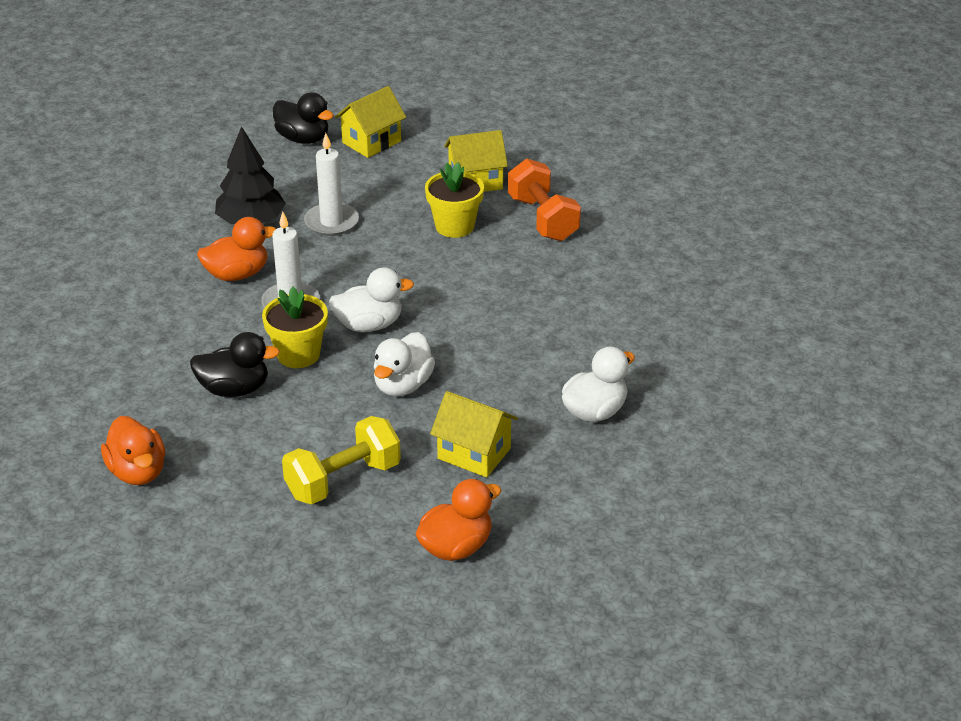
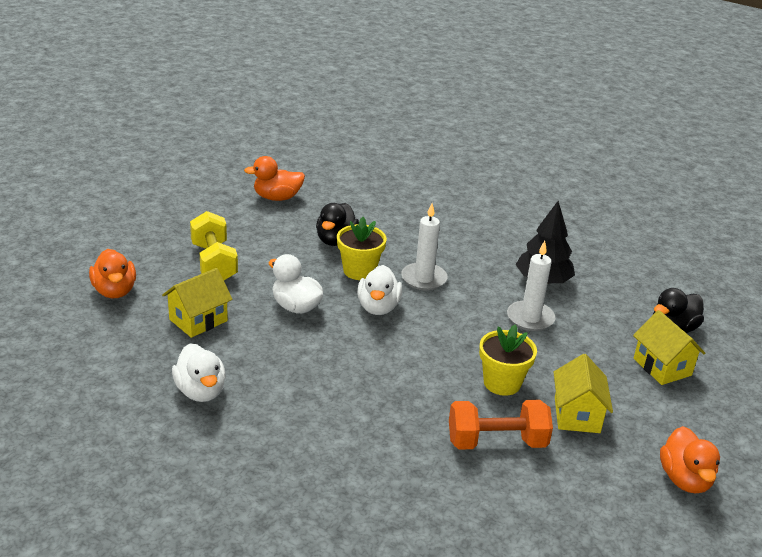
camera: 105 degrees right, 5 degrees down
(237, 274) = (472, 263): orange duck -> orange duck (684, 479)

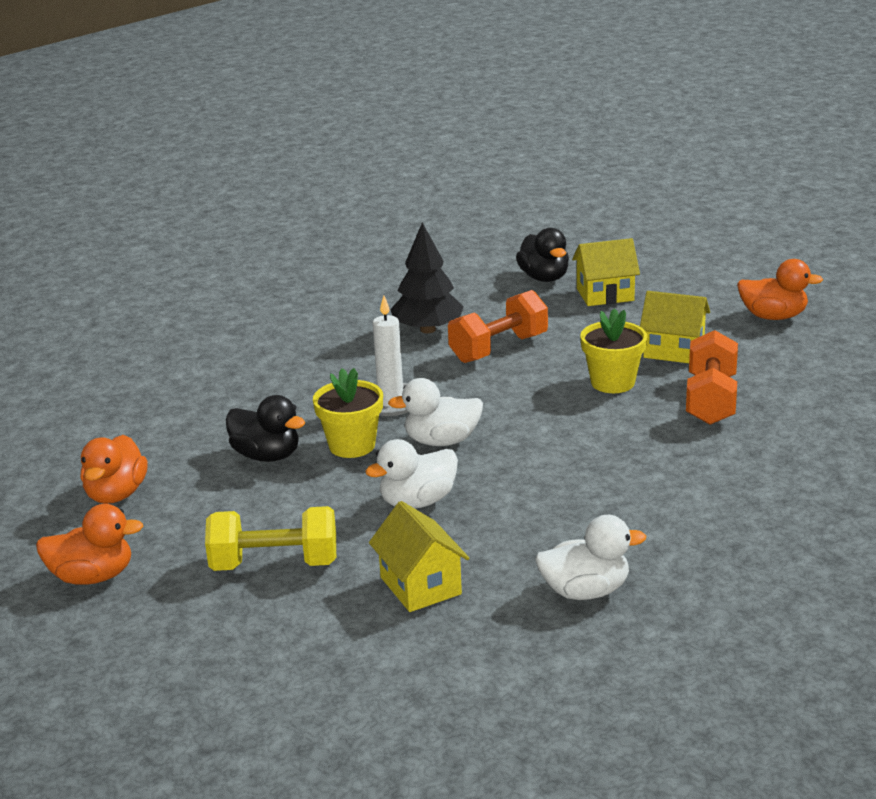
camera: 70 degrees left, 5 degrees down
(114, 291) = (311, 665): orange duck -> orange duck (93, 577)
(378, 307) = (441, 441): white duck -> white duck turned 150 degrees clockwise
(530, 318) = (498, 348): white candle -> orange dumbbell

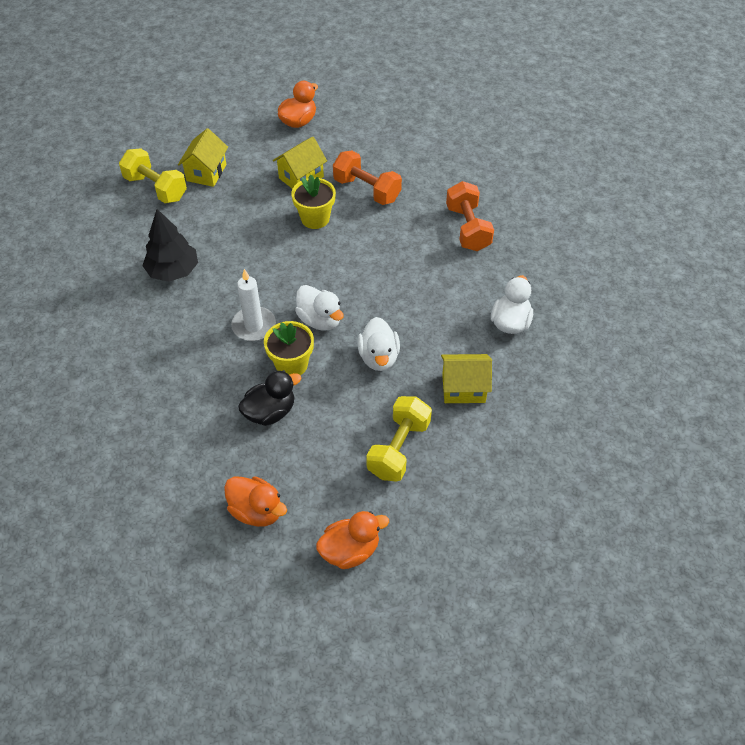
camera: 65 degrees left, 25 degrees up
(93, 577) = (350, 550): orange duck -> orange duck turned 45 degrees clockwise
(441, 441) = (320, 320): white duck -> white duck turned 60 degrees counterclockwise
(498, 348) = (230, 248): orange dumbbell -> orange dumbbell (467, 228)
(544, 278) = (156, 188): black duck -> yellow dumbbell

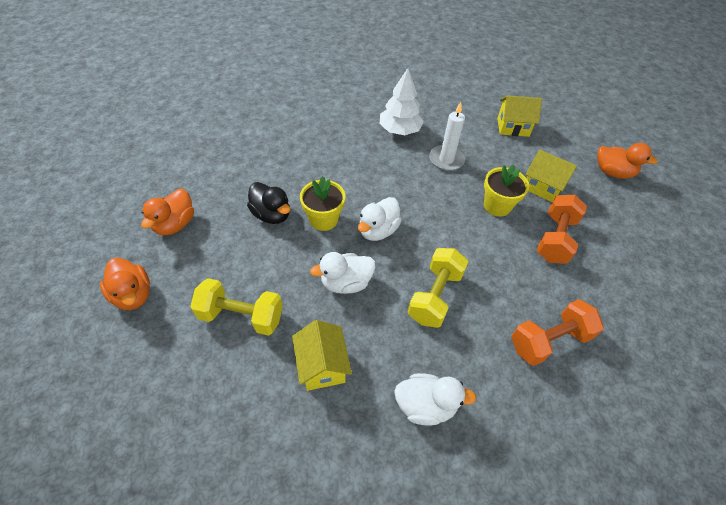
camera: 75 degrees right, 0 degrees up
(156, 188) = (480, 104): yellow dumbbell -> yellow dumbbell (435, 296)
(173, 271) = (399, 130): black tree -> white tree
(254, 326) = (358, 187): white candle -> white candle (446, 159)

